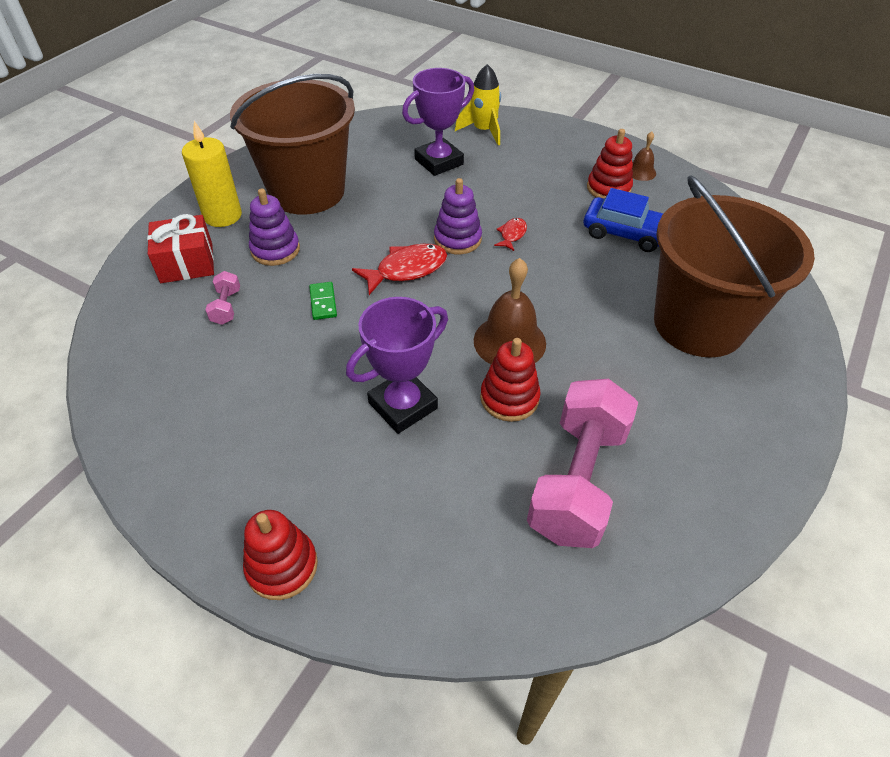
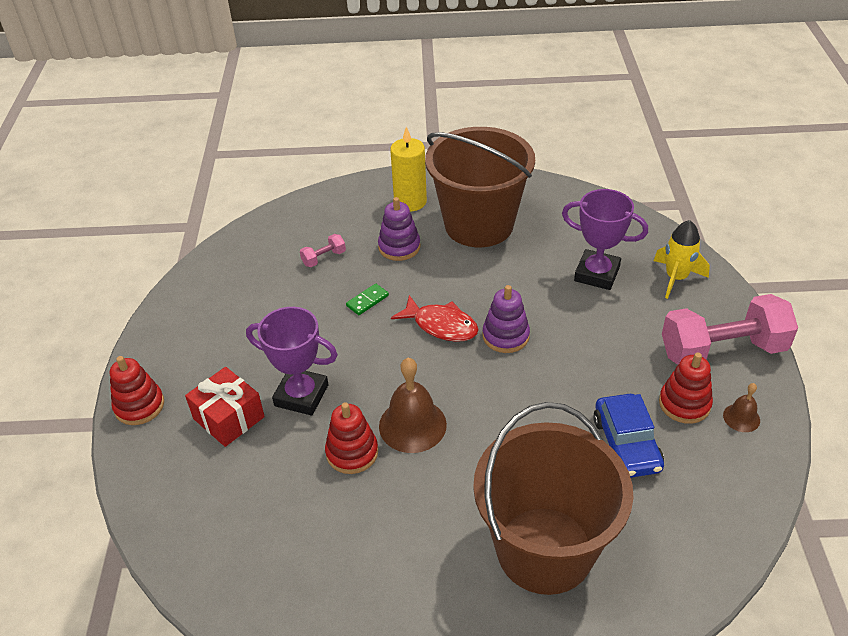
camera: 60 degrees right, 5 degrees down
(187, 263) = (348, 215): red gift -> red gift (229, 418)
(512, 235) = (545, 367): red fish -> none
(578, 480) = (299, 531): pink dumbbell -> pink dumbbell (722, 351)

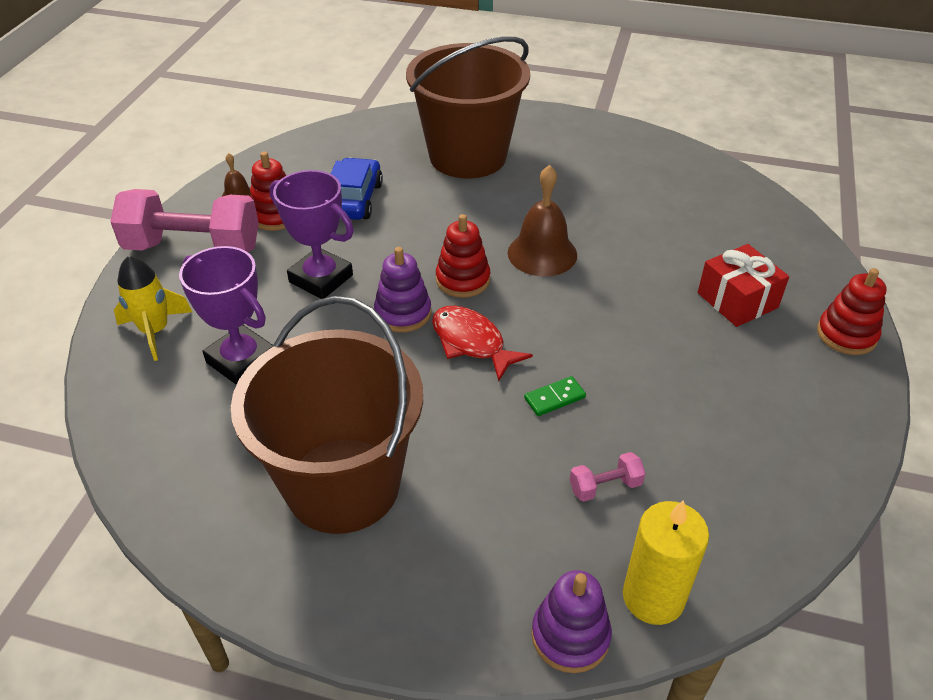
camera: 165 degrees left, 0 degrees up
(301, 395) = (655, 304): purple trophy -> purple trophy (321, 279)
(352, 452) = (608, 244): red stacking toy -> red stacking toy (463, 280)
(399, 247) = (483, 475): purple stacking toy -> purple stacking toy (570, 636)
(410, 202) = (430, 570): yellow candle -> yellow candle (653, 597)

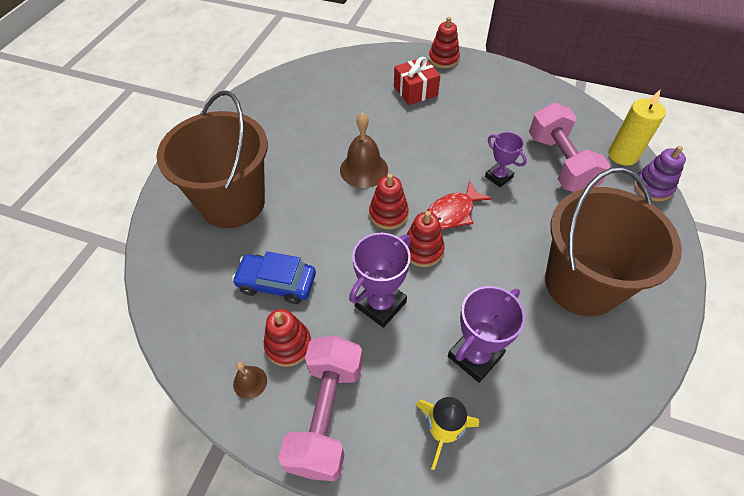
camera: 85 degrees left, 10 degrees up
(403, 313) = (422, 250): purple stacking toy -> red stacking toy
(554, 398) = (498, 177): green domino -> purple trophy
(605, 486) = (560, 163): pink dumbbell -> pink dumbbell, size x2.41

